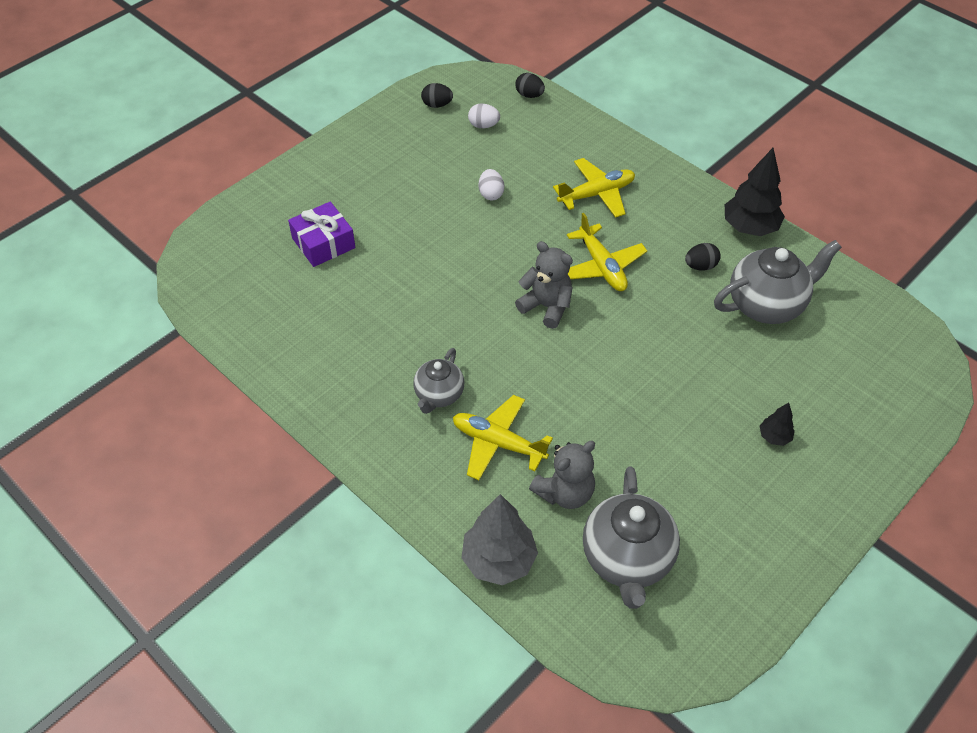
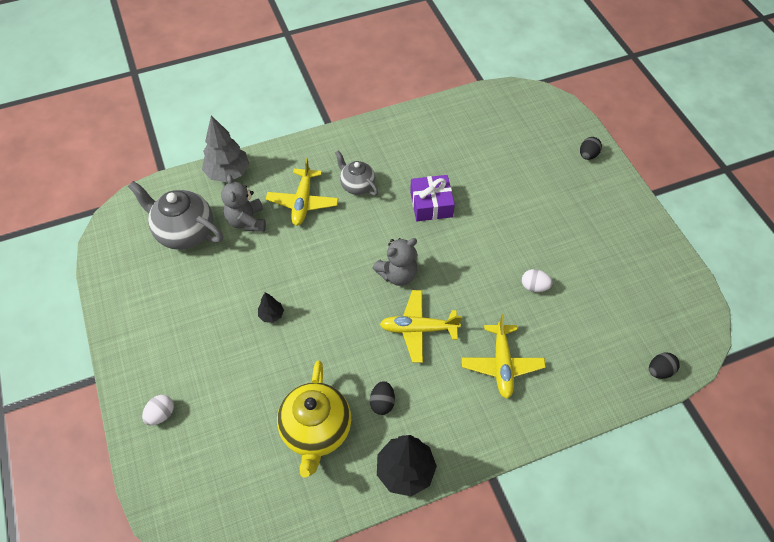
camera: 115 degrees right, 5 degrees up
(323, 243) = (525, 167): purple gift -> purple gift (431, 204)
(437, 105) = (666, 290): black egg -> black egg (588, 155)
(483, 125) = (625, 315): white egg -> white egg (161, 414)
(498, 443) = (303, 202): yellow plane -> yellow plane turned 135 degrees clockwise
(766, 305) = (316, 430): grey teapot -> yellow teapot
(774, 437) = (204, 361): black tree -> black tree (271, 315)

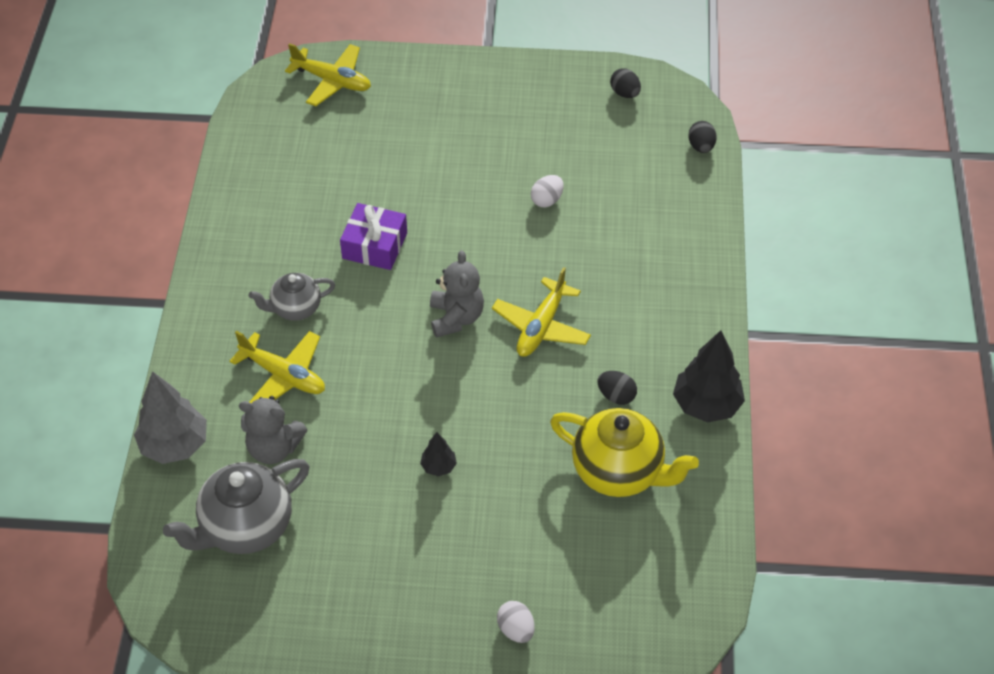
camera: 65 degrees left, 5 degrees down
(502, 364) = (626, 270): yellow plane -> yellow plane (332, 81)
(588, 155) = (400, 73): black egg -> black egg (625, 93)

